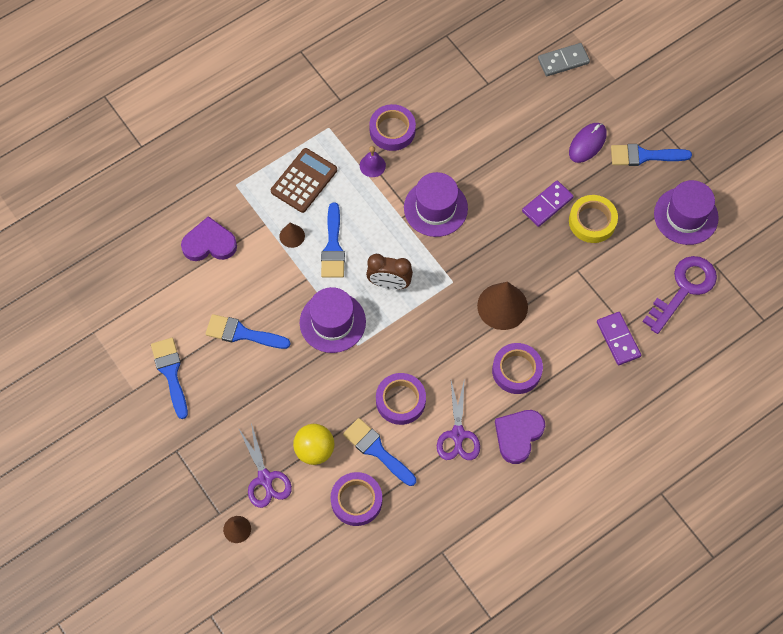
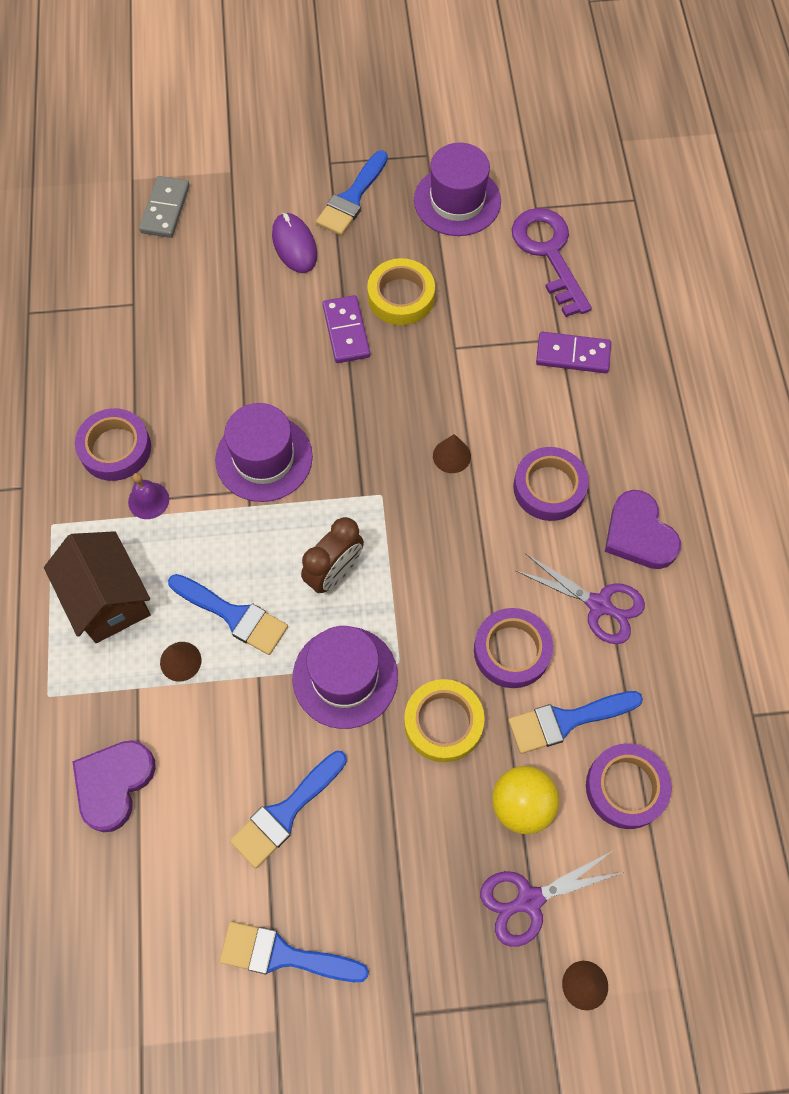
camera: 60 degrees left, 0 degrees up
(265, 479) = (528, 900): purple scissors -> purple scissors turned 150 degrees clockwise
(304, 181) = (108, 599): brown calculator -> brown house
(337, 386) = (443, 723): none -> yellow tape
(502, 306) = (451, 456): brown cone -> brown cone, size x0.51

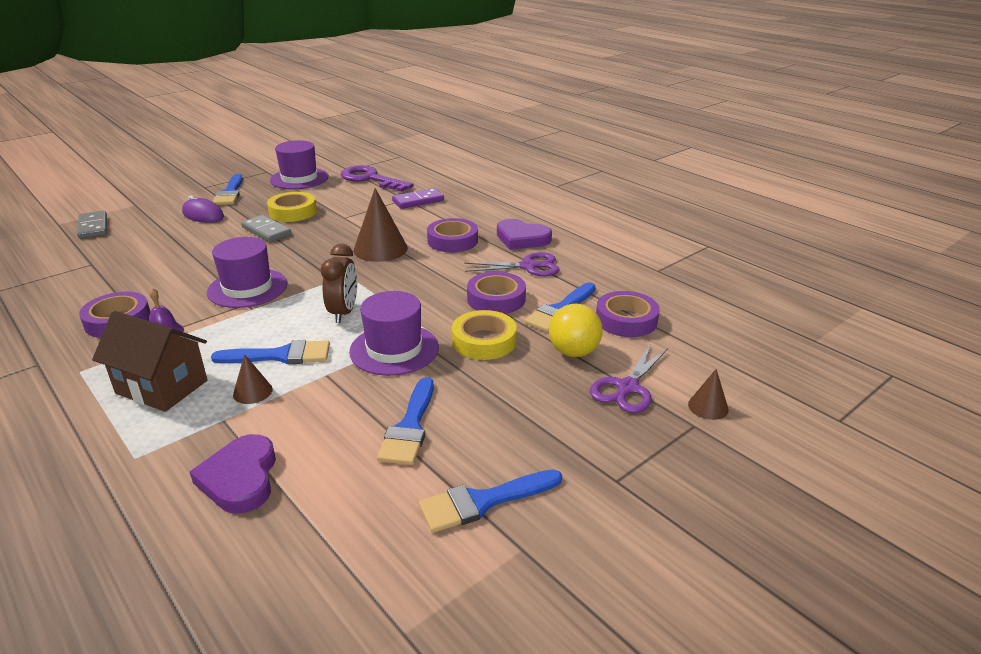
camera: 35 degrees left, 35 degrees down
(346, 331) = (266, 231): purple domino -> grey domino
(451, 456) = (380, 249): brown cone -> brown cone, size x1.94

